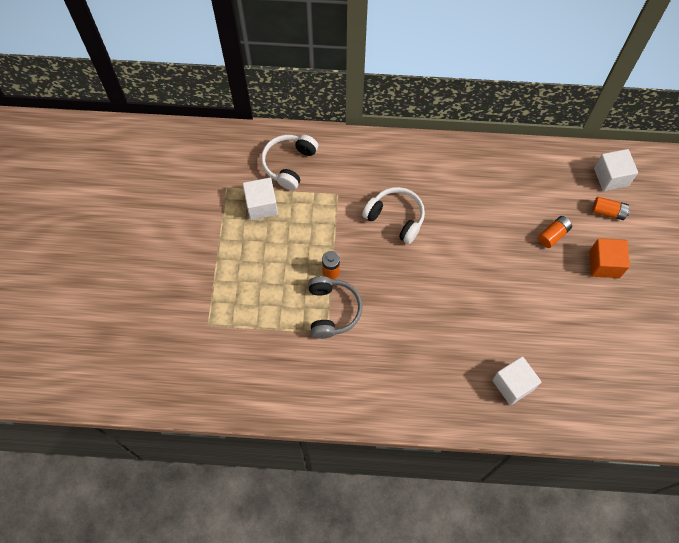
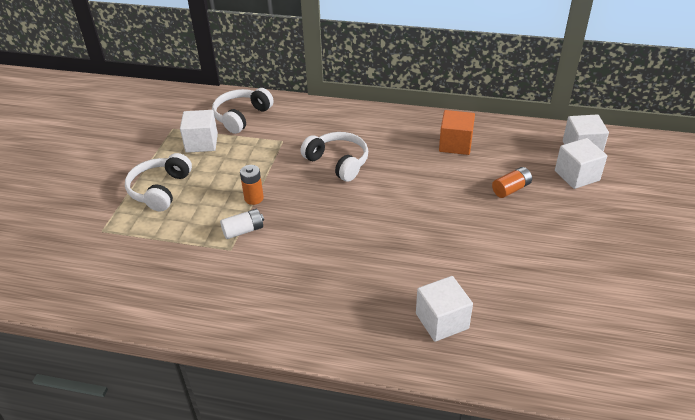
camera: 10 degrees right, 25 degrees down
(243, 270) = (160, 190): none -> white headphones
(332, 310) = (243, 231): grey headphones -> white battery
(604, 264) = (570, 218): orange cube -> orange cube (455, 144)
(608, 212) = (577, 175): orange battery -> white cube

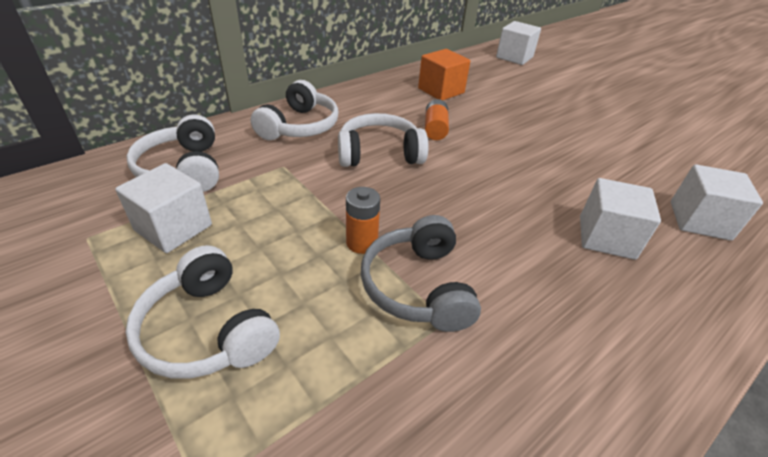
camera: 55 degrees left, 0 degrees up
(243, 231) = (418, 286): white battery -> grey headphones
(326, 122) = (299, 126): none -> white headphones
(511, 189) = (533, 100): orange battery -> orange battery (435, 129)
(577, 175) = (544, 73): white cube -> white cube (606, 237)

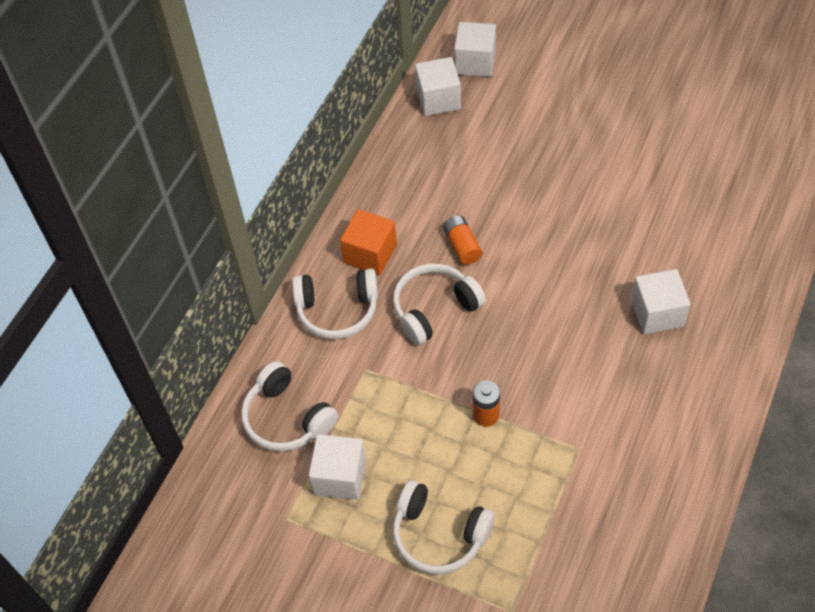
camera: 20 degrees left, 15 degrees up
(299, 126) = (337, 310): white headphones -> white headphones turned 90 degrees clockwise
(418, 286) = (547, 431): grey headphones -> none
(441, 90) = (432, 177): orange cube -> orange cube (370, 254)
(699, 220) = (721, 255): white cube -> white cube (438, 99)

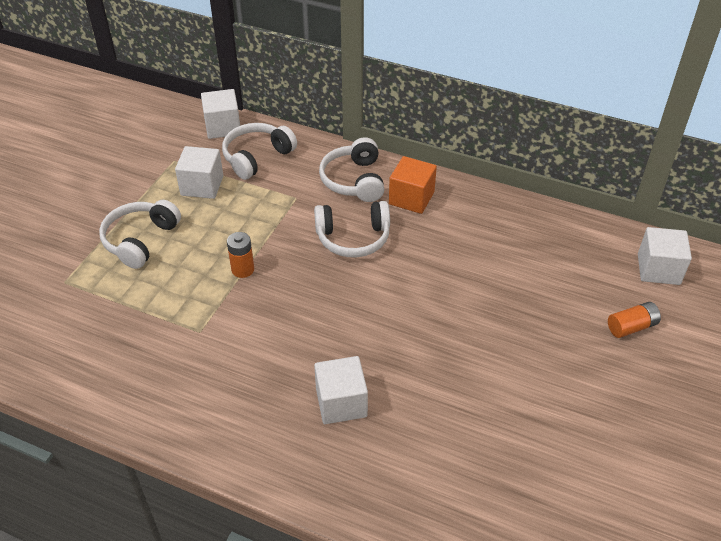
camera: 85 degrees right, 10 degrees down
(434, 309) = (353, 238): white headphones -> white headphones turned 120 degrees clockwise
(438, 99) = (600, 241): white cube -> white cube (223, 127)
(462, 246) = (421, 257): orange battery -> orange battery (631, 327)

